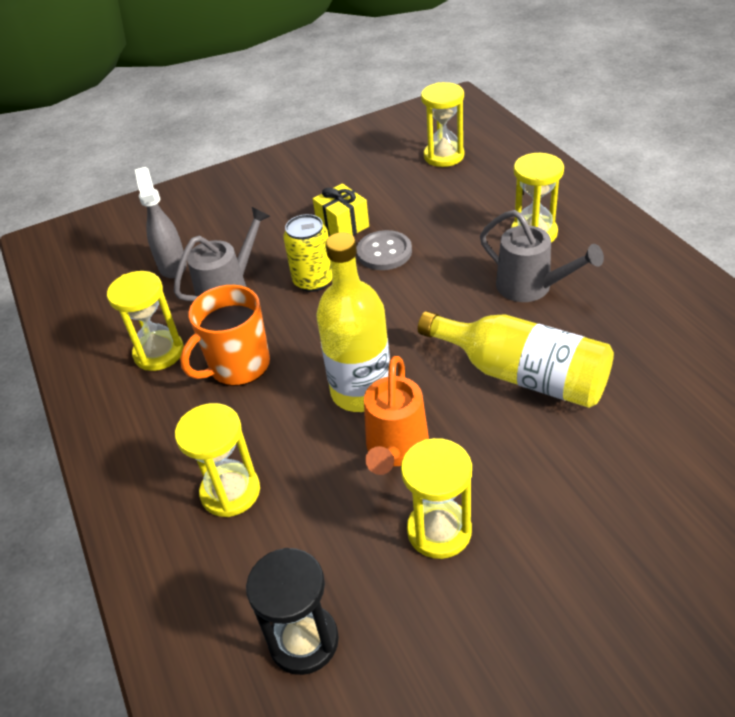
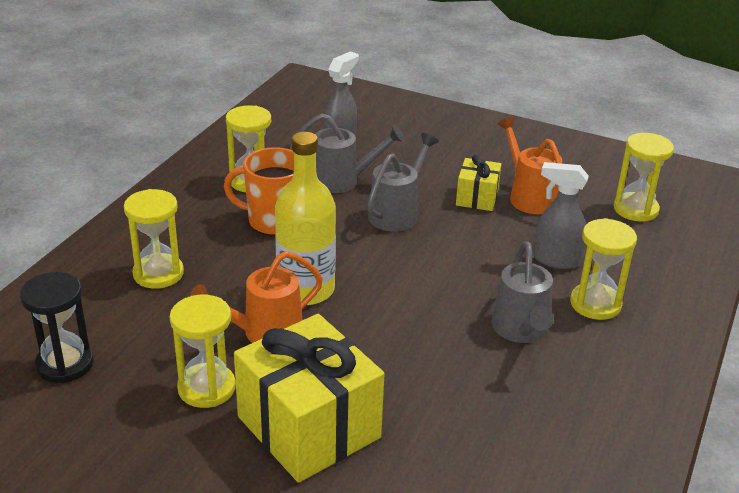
camera: 45 degrees right, 10 degrees down
(313, 280) = (397, 213): yellow can -> grey watering can
(371, 198) = (529, 196): none -> orange watering can
(384, 252) = (470, 232): grey button -> none
(463, 226) = (555, 260): none -> grey spray bottle
(522, 374) = (409, 367): yellow bottle -> none
(549, 478) = (309, 427): none -> yellow gift

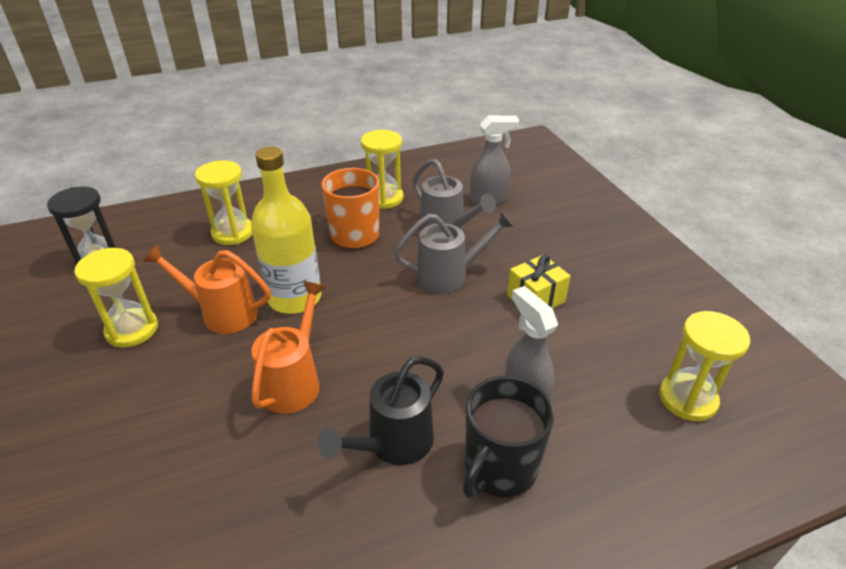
camera: 45 degrees right, 5 degrees up
(309, 427) = (133, 406): yellow gift -> none
(521, 331) = (393, 444): grey watering can -> black watering can
(529, 196) = (587, 323): orange watering can -> orange watering can (294, 381)
(595, 304) = (500, 468): yellow hourglass -> black mug

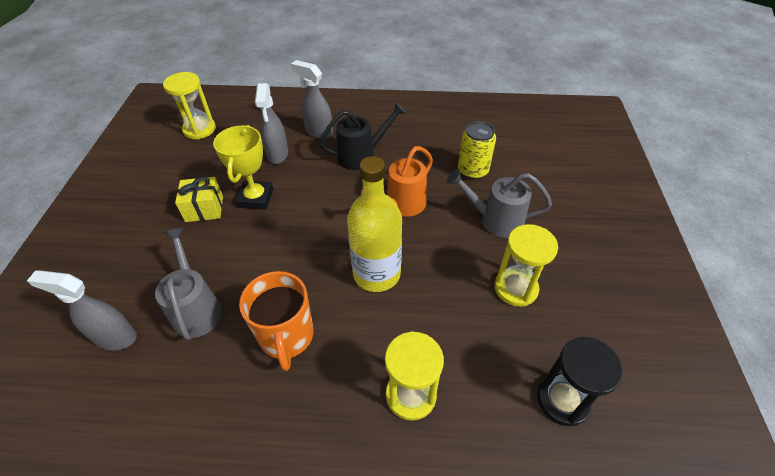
camera: 155 degrees left, 10 degrees up
(190, 483) = (472, 170): none -> yellow can
(222, 313) = (440, 279): orange watering can -> none
(384, 198) = (216, 391): yellow hourglass -> none
(449, 276) = (243, 251): grey watering can -> grey watering can (494, 220)
(490, 328) = (256, 198): none -> yellow trophy
(500, 468) = (318, 132): black mug -> grey spray bottle

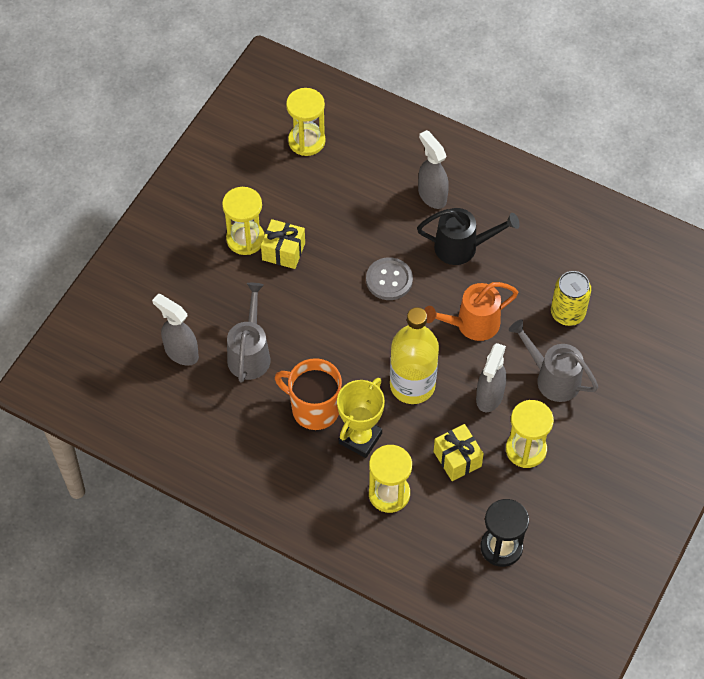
camera: 25 degrees right, 10 degrees up
(163, 211) = (245, 239): none -> yellow hourglass
(256, 198) = (335, 258): yellow trophy -> yellow trophy (360, 438)
(277, 154) = (376, 210): grey spray bottle -> grey spray bottle (489, 397)
(287, 337) = (314, 409): orange mug -> orange mug turned 105 degrees clockwise
(311, 198) = (389, 280): none -> grey button
(459, 325) = (457, 459): none -> yellow gift

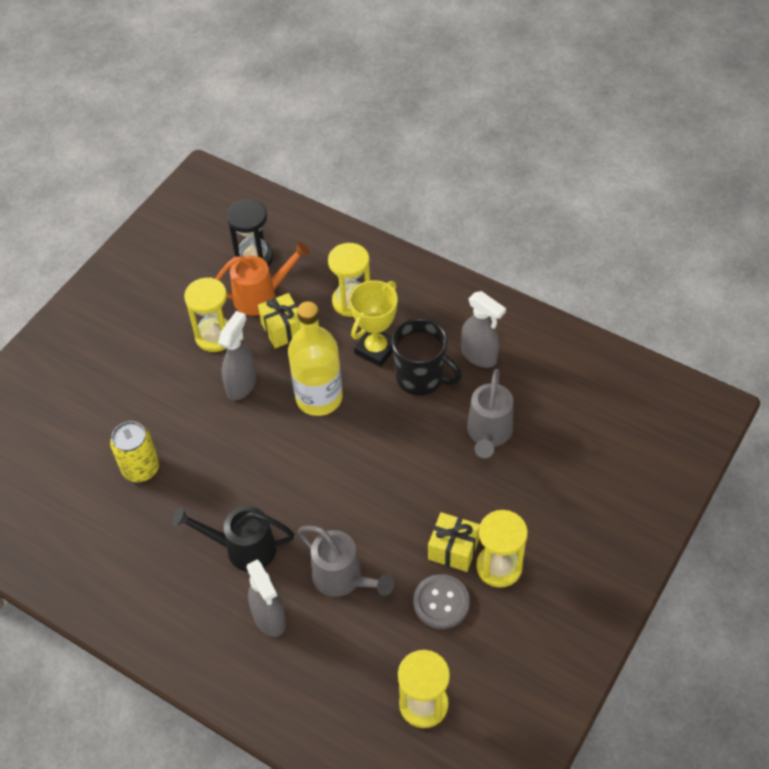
camera: 175 degrees left, 5 degrees down
(181, 352) = (563, 437): grey spray bottle -> grey spray bottle (479, 356)
(314, 409) = (421, 377): orange mug -> black mug
(389, 280) = (332, 511): grey button -> grey button (441, 602)
(471, 324) = (248, 458): orange watering can -> orange watering can (262, 296)
(552, 378) = (174, 402): grey watering can -> grey watering can (343, 579)

